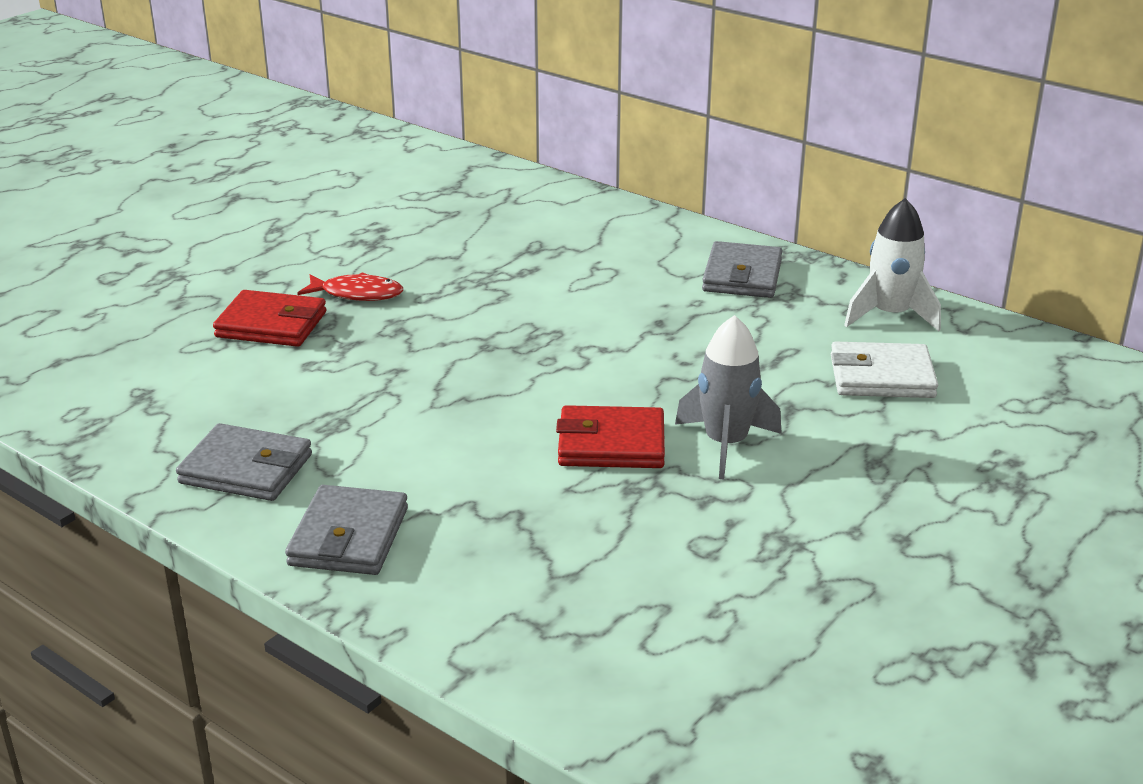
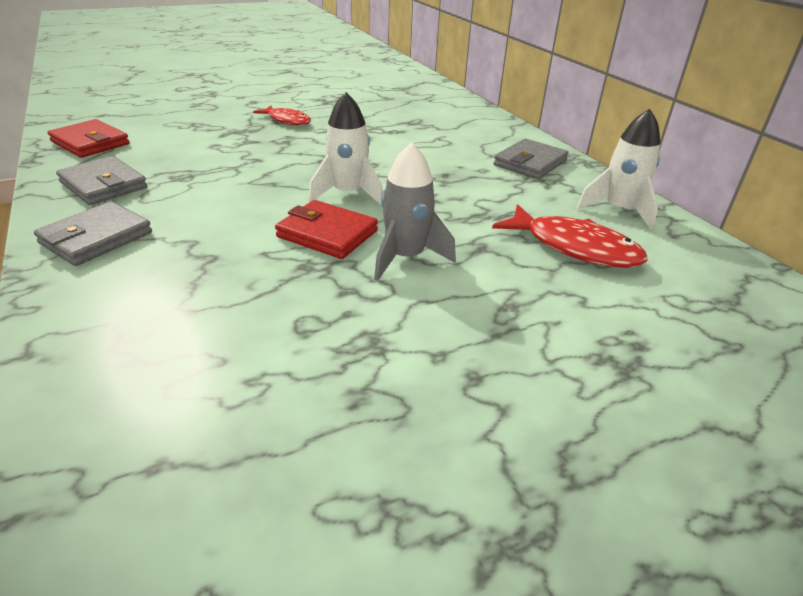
camera: 25 degrees right, 5 degrees up
(271, 325) = (223, 123): red wallet -> red wallet (90, 143)
(575, 385) = (348, 194): none -> white rocket
(881, 377) = (574, 247): white wallet -> red fish

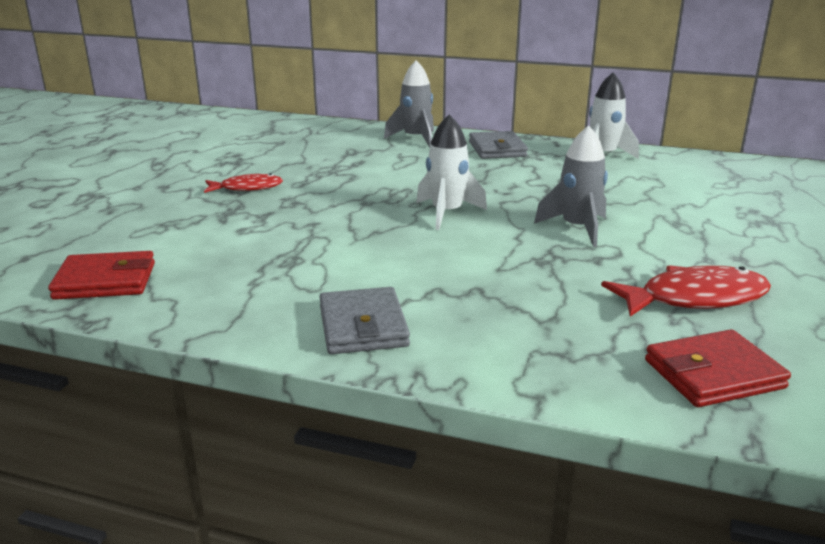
camera: 45 degrees left, 10 degrees down
(103, 185) = (242, 298): grey wallet -> none
(327, 234) = (503, 240): red wallet -> red wallet (713, 374)
(486, 130) = (415, 139): none -> grey rocket
(574, 247) = (632, 183): red fish -> red fish (694, 298)

